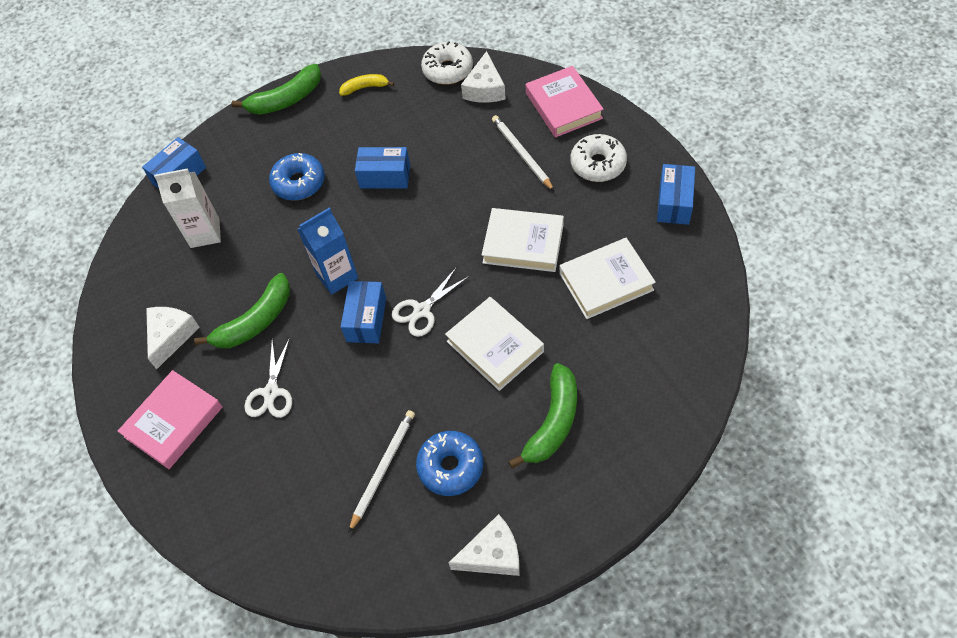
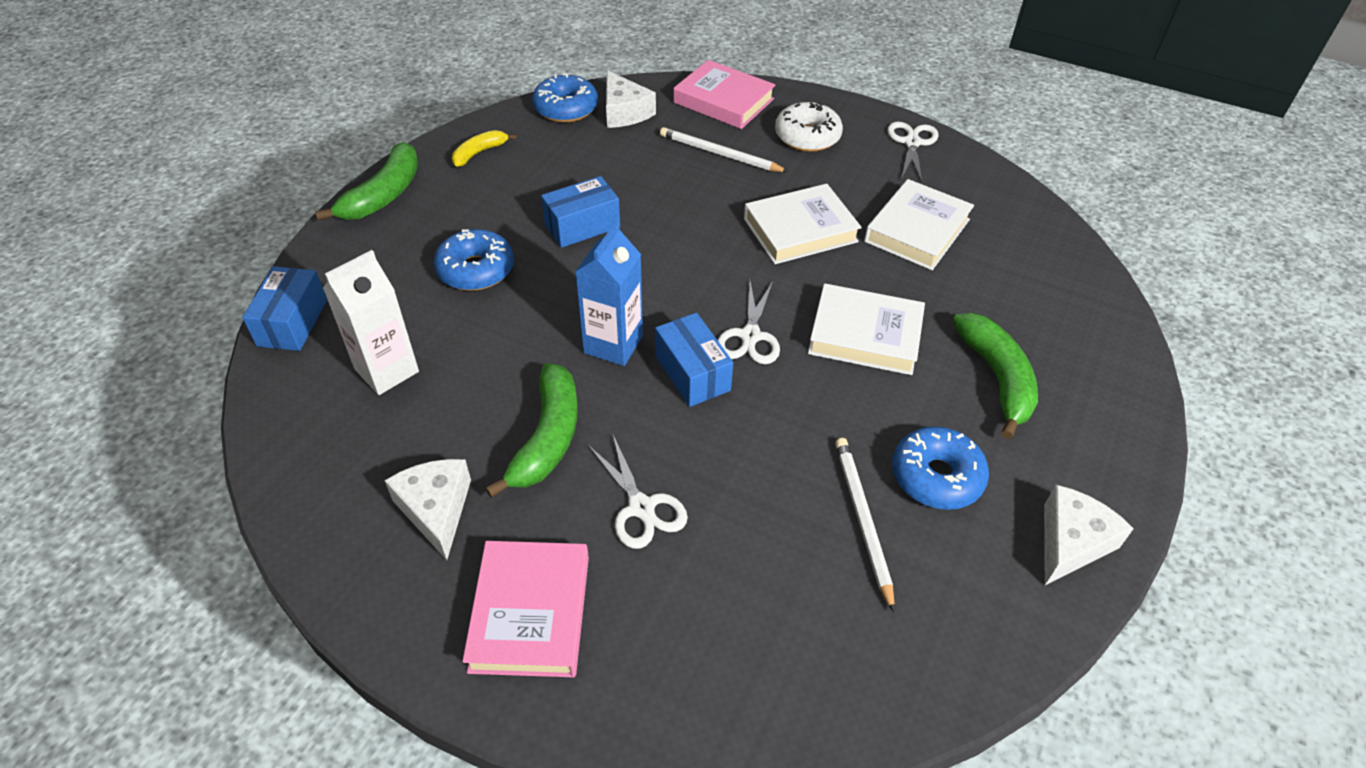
camera: 40 degrees left, 10 degrees down
(447, 70) = (566, 108): white donut -> blue donut
(674, 203) = (912, 143): blue box -> white scissors

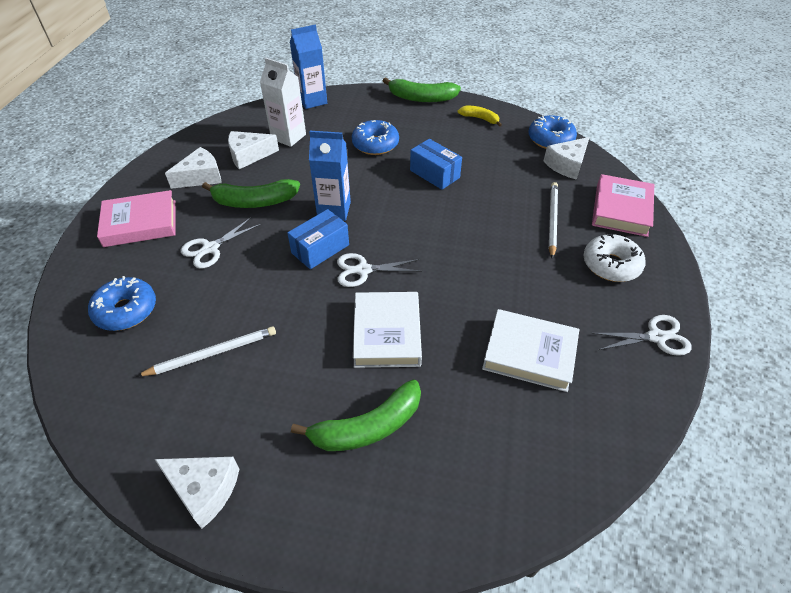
camera: 75 degrees right, 0 degrees up
(292, 322) = (312, 101): blue box -> blue carton
(410, 432) = (249, 155): none -> white cheese
(800, 230) = (488, 278): white book -> none
(936, 477) = (256, 393): blue donut -> blue donut (126, 310)

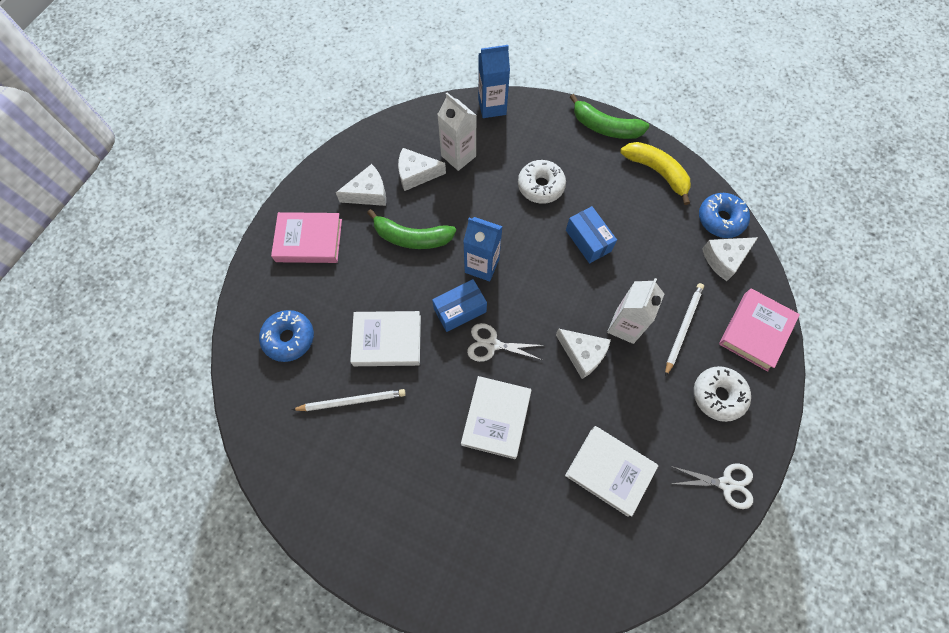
camera: 15 degrees right, 20 degrees up
(204, 490) = (330, 523): white cheese -> white cheese (582, 354)
(210, 248) = (365, 286): white scissors -> none
(244, 290) = (387, 340): none -> white book
(368, 427) = (459, 504): green banana -> none
(375, 144) = (540, 186): blue donut -> white donut
(480, 119) = (657, 172): yellow banana -> yellow banana, size x1.73
(495, 229) = (625, 326): none -> white carton

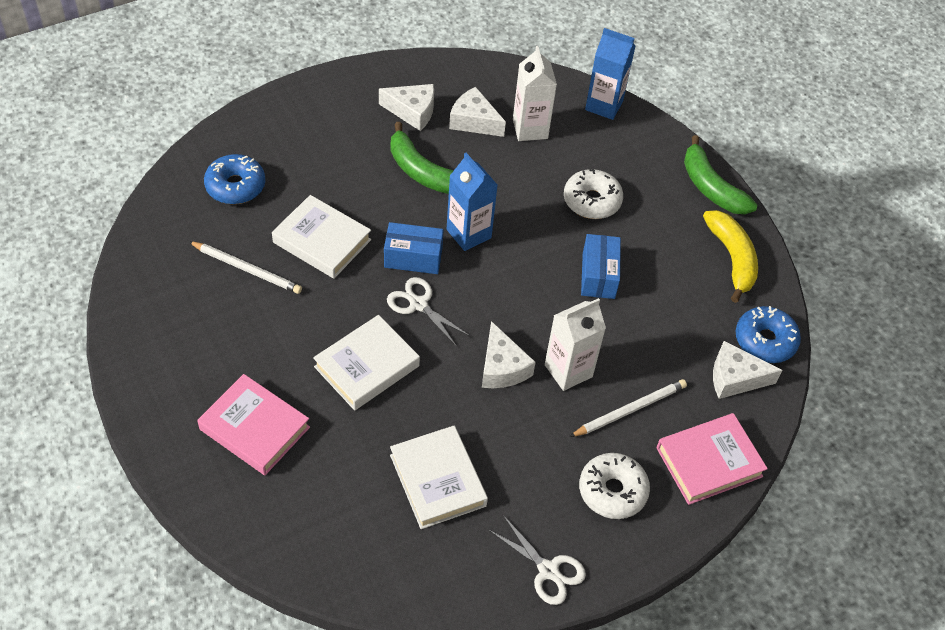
camera: 30 degrees right, 15 degrees down
(309, 240) = (322, 119): pink book -> pink book (254, 428)

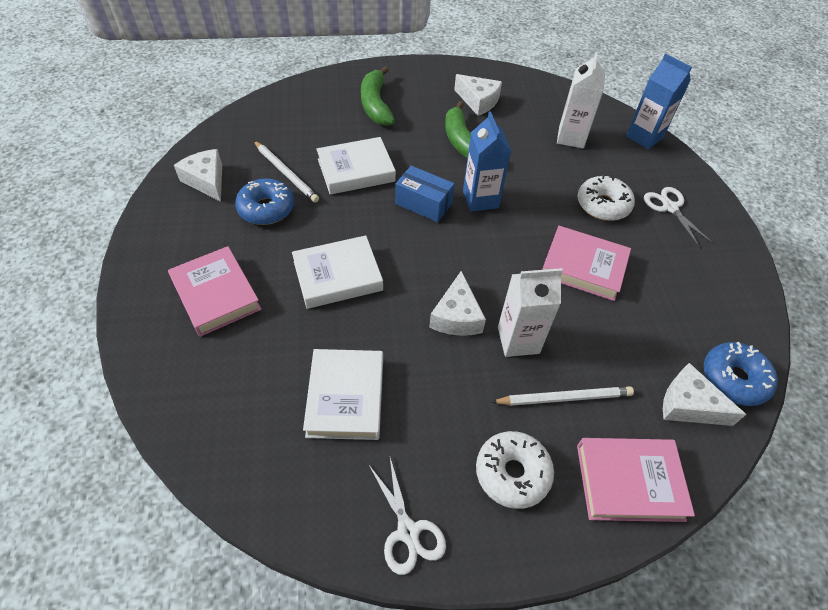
camera: 25 degrees right, 0 degrees up
(235, 186) = (313, 115): blue donut -> blue donut (266, 208)
(322, 241) = (356, 170): white book -> white book turned 75 degrees counterclockwise
(418, 304) = (409, 241): white scissors -> white scissors (670, 207)
(474, 121) = (525, 120): white cheese -> white cheese (206, 181)
(598, 275) = (583, 267): blue box -> pink book
(711, 187) = (722, 225): green banana -> green banana (375, 104)
(732, 258) = (723, 292): yellow banana -> none

